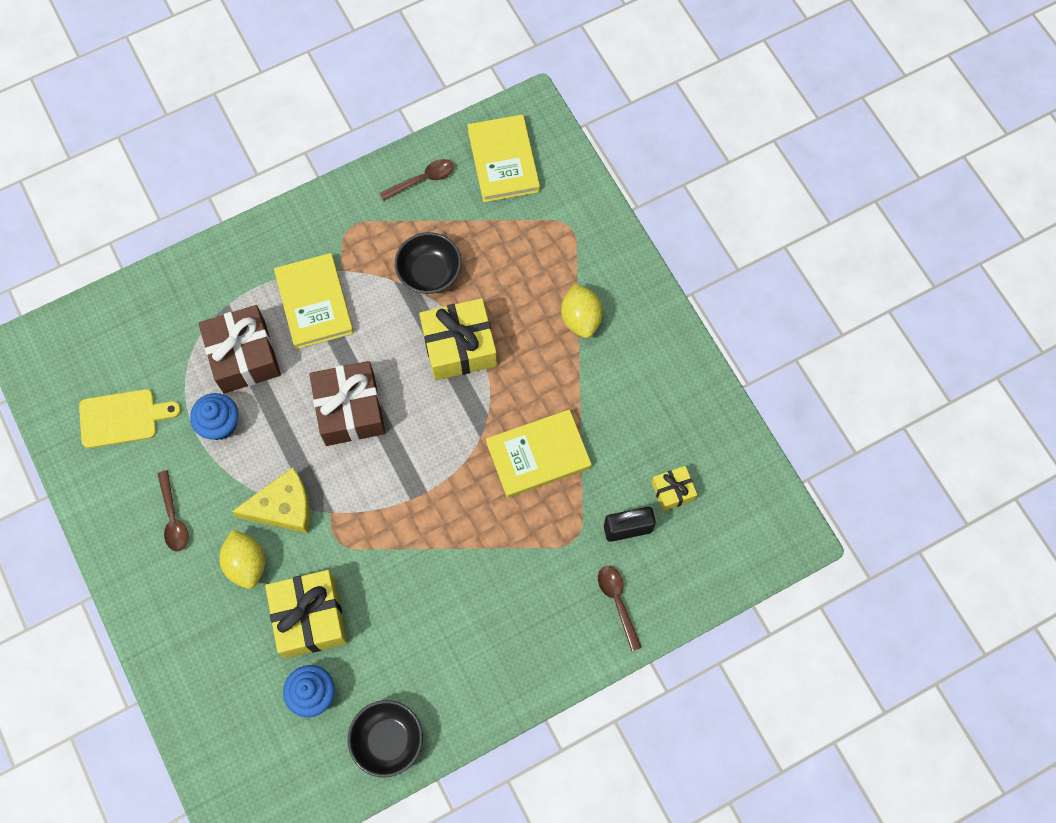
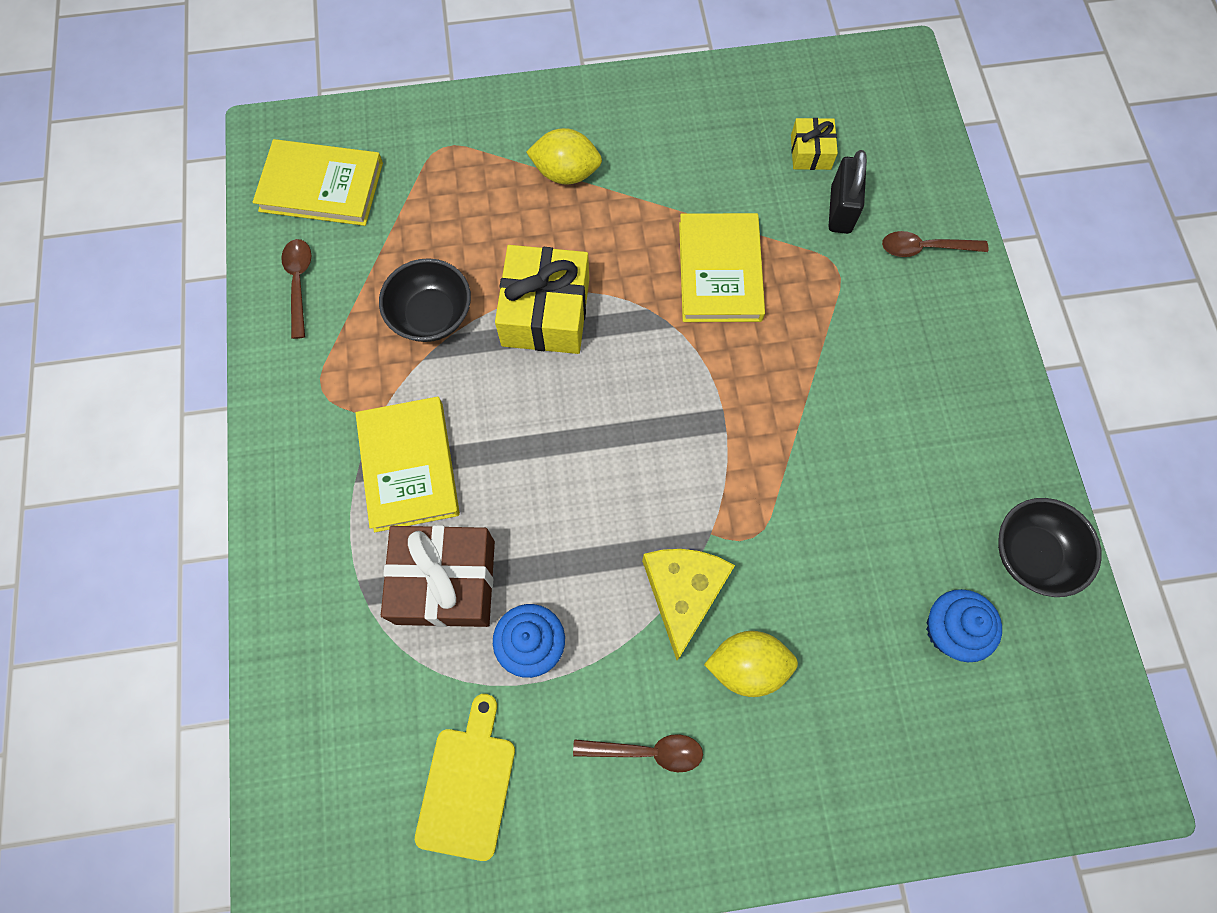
camera: 70 degrees left, 0 degrees up
(310, 617) = (846, 603): yellow gift -> none
(314, 303) = (409, 466): yellow book -> yellow book turned 75 degrees clockwise
(350, 410) = (578, 467): brown gift -> none

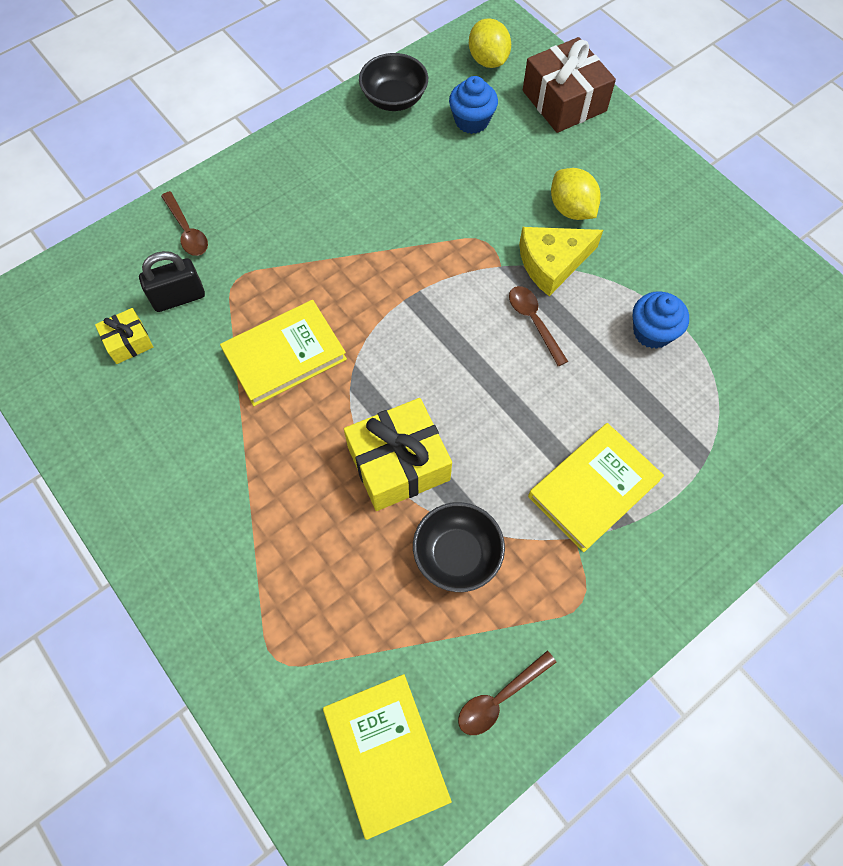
camera: 120 degrees left, 5 degrees down
(445, 582) = (655, 409): brown gift -> brown gift (564, 101)
(468, 785) = (761, 321): yellow cutting board -> none
(566, 173) = (248, 525): yellow lemon -> yellow lemon (488, 61)
(647, 751) = (662, 237): brown spoon -> brown spoon (533, 322)

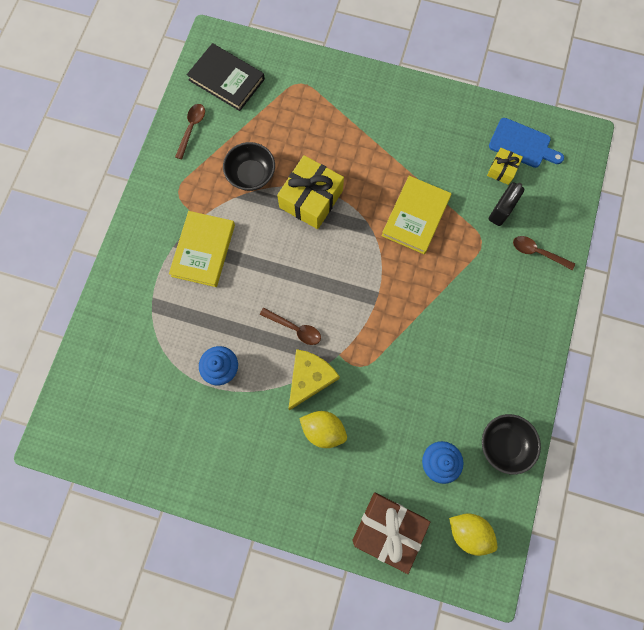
camera: 145 degrees right, 10 degrees up
(71, 356) = (522, 144): none -> blue cutting board
(386, 754) = (226, 79): yellow book -> black book

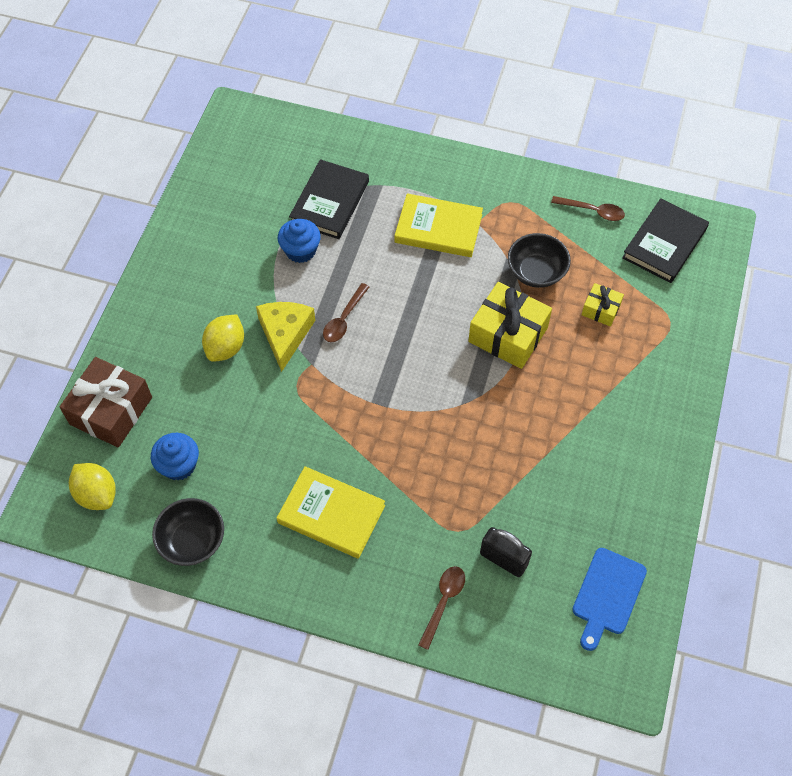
camera: 90 degrees right, 15 degrees down
(169, 344) = (330, 202): none -> black book
(309, 378) = (285, 334): yellow cheese -> yellow cheese turned 120 degrees counterclockwise
(415, 216) = (490, 452): yellow book -> yellow book (331, 514)
(468, 531) = (97, 494): yellow lemon -> yellow lemon turned 75 degrees counterclockwise
(502, 170) = (565, 564): yellow gift -> yellow gift (601, 309)

